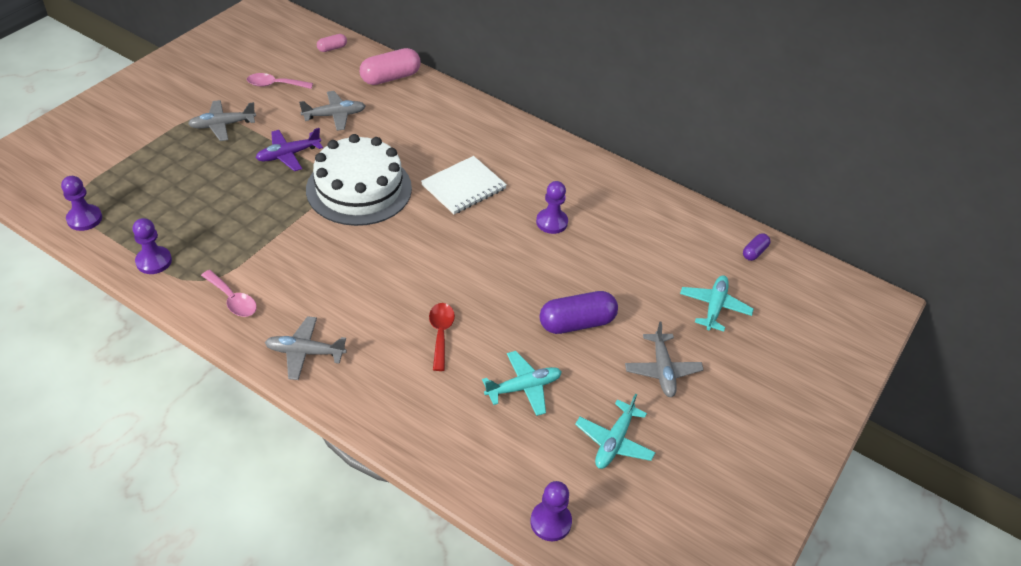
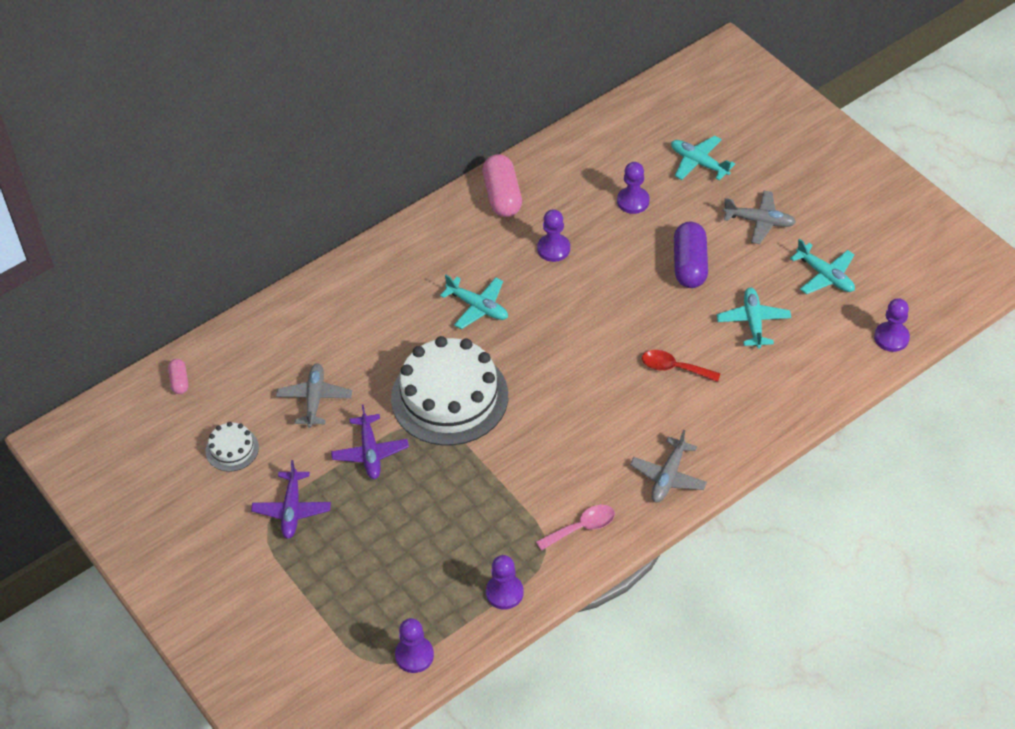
camera: 65 degrees left, 5 degrees up
(222, 125) = (292, 510): grey plane -> purple plane
(275, 85) = (232, 449): pink spoon -> white cake
(390, 77) = (262, 334): pink capsule -> pink capsule (502, 196)
(464, 187) = (478, 307): white notebook -> turquoise plane
(637, 266) = (633, 201): none -> purple pawn
(754, 252) = (641, 112): purple capsule -> none

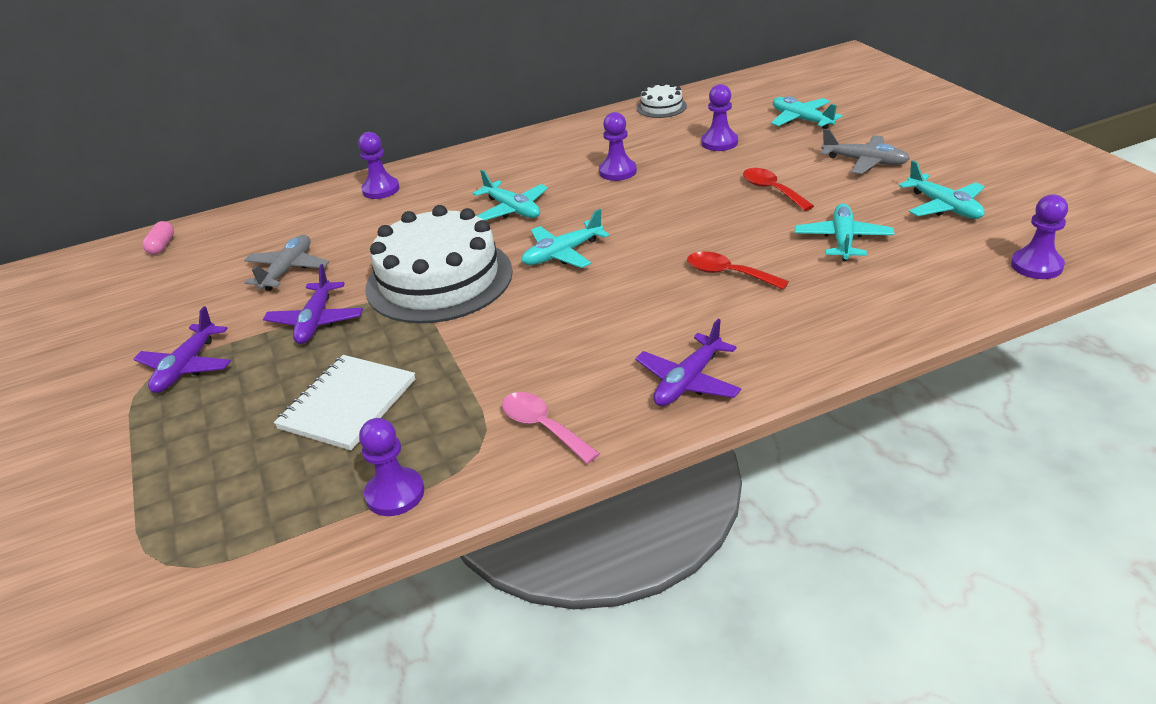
camera: 15 degrees right, 15 degrees down
(232, 449) = (167, 305): white cake -> white cake (661, 107)
(414, 655) = (219, 560): purple pawn -> purple pawn (381, 190)
(436, 527) = (347, 404): none -> white notebook
(502, 196) = (580, 134): pink capsule -> none
(539, 358) = (562, 254): none -> turquoise plane
(582, 527) = (543, 427): pink spoon -> pink spoon turned 120 degrees counterclockwise
(668, 476) = (688, 381): grey plane -> purple plane
(689, 265) = (772, 190): purple capsule -> red spoon

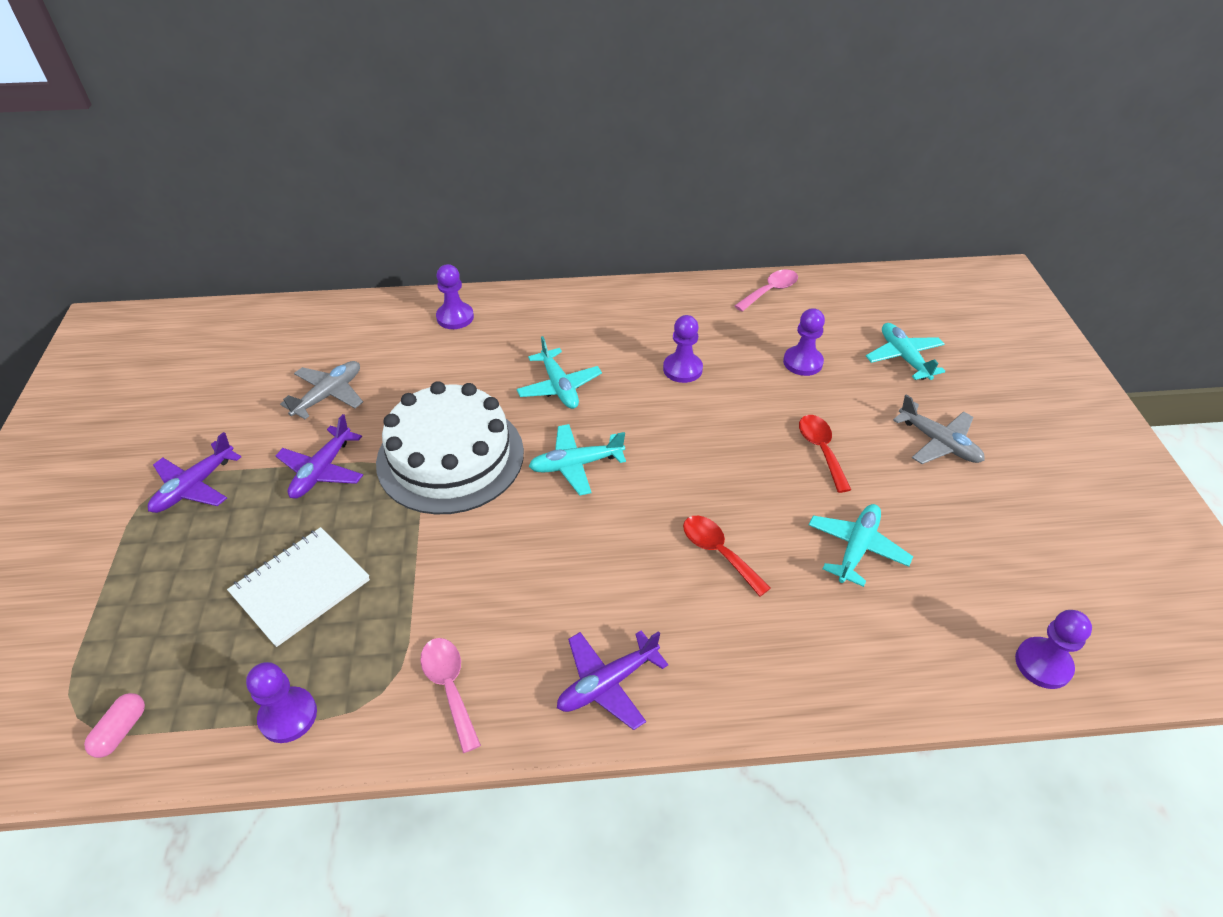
camera: 15 degrees right, 10 degrees up
(162, 246) = (241, 325): pink capsule -> pink capsule (121, 730)
(661, 107) = (770, 291): white cake -> pink spoon
(944, 207) = (989, 539): turquoise plane -> none

